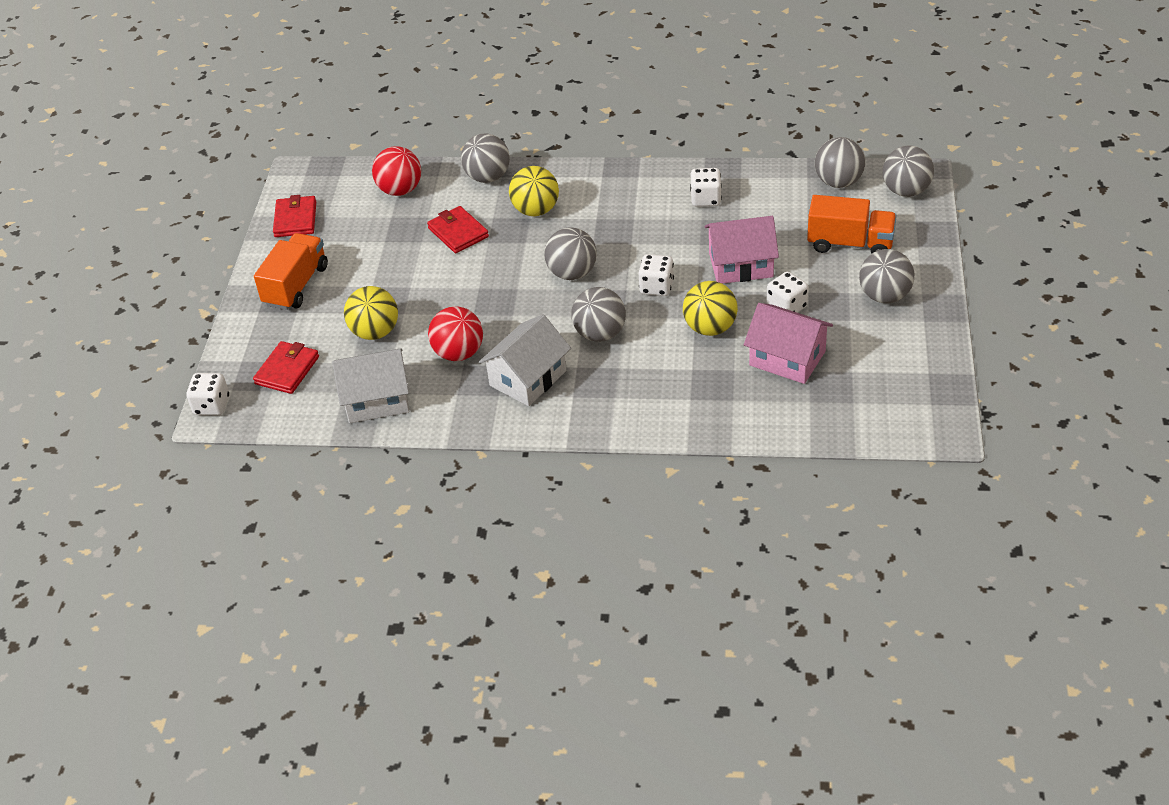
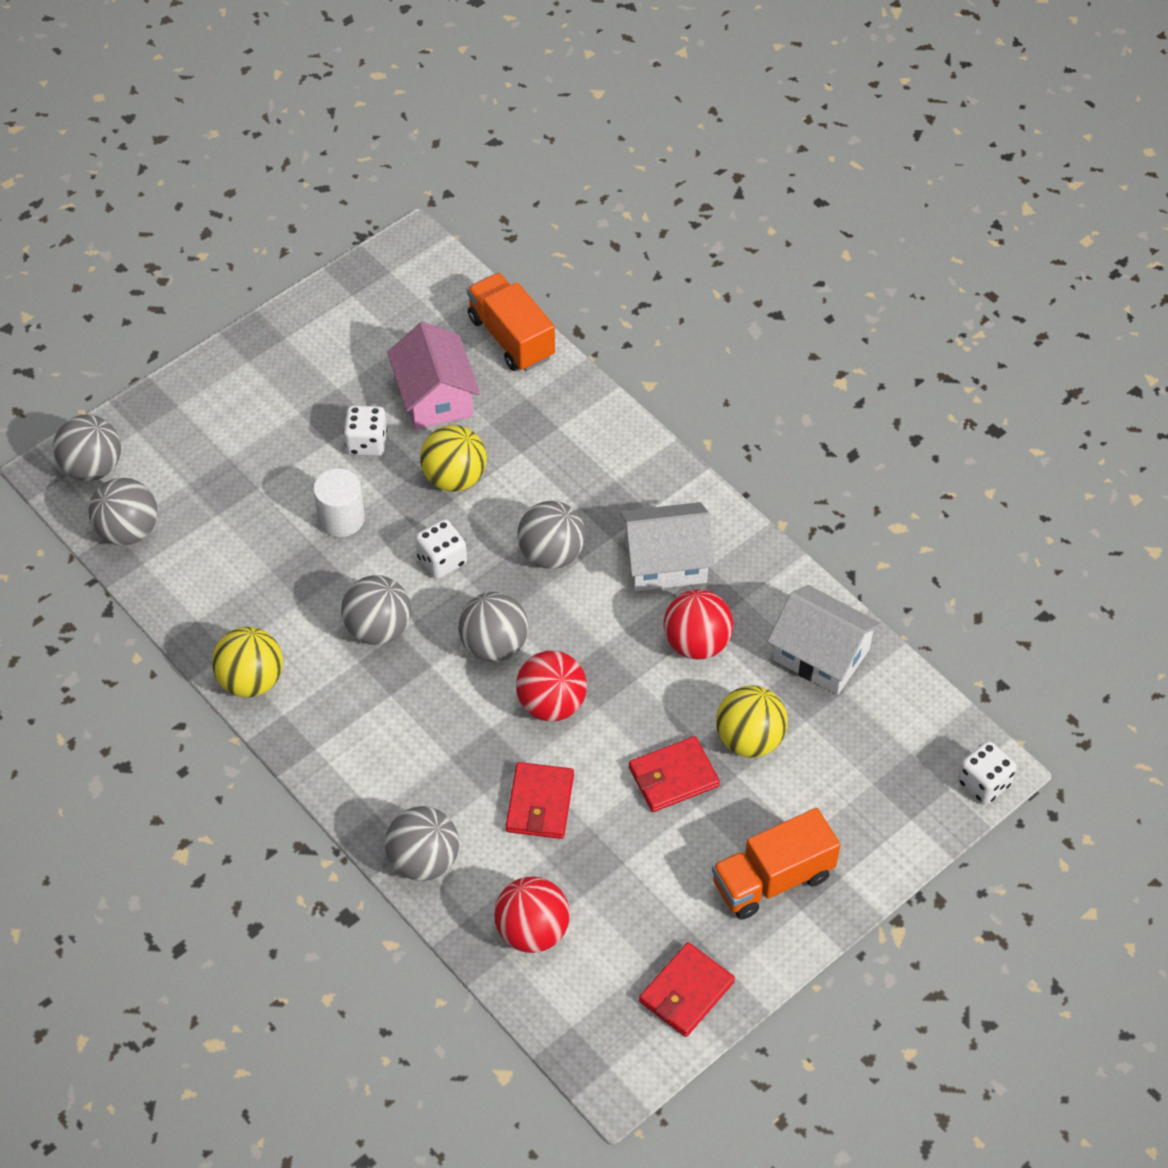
camera: 140 degrees left, 10 degrees up
(287, 370) = (875, 765): red wallet -> red wallet (673, 777)
(506, 272) = (551, 704): none -> red ball
(536, 210) = (432, 761): yellow ball -> yellow ball (251, 680)
(705, 199) = (264, 623): white dice -> none
(740, 265) = (341, 518): pink house -> white cylinder
(850, 244) = (224, 457): orange truck -> orange truck (511, 338)
(884, 296) = (278, 384): grey ball -> grey ball (378, 628)

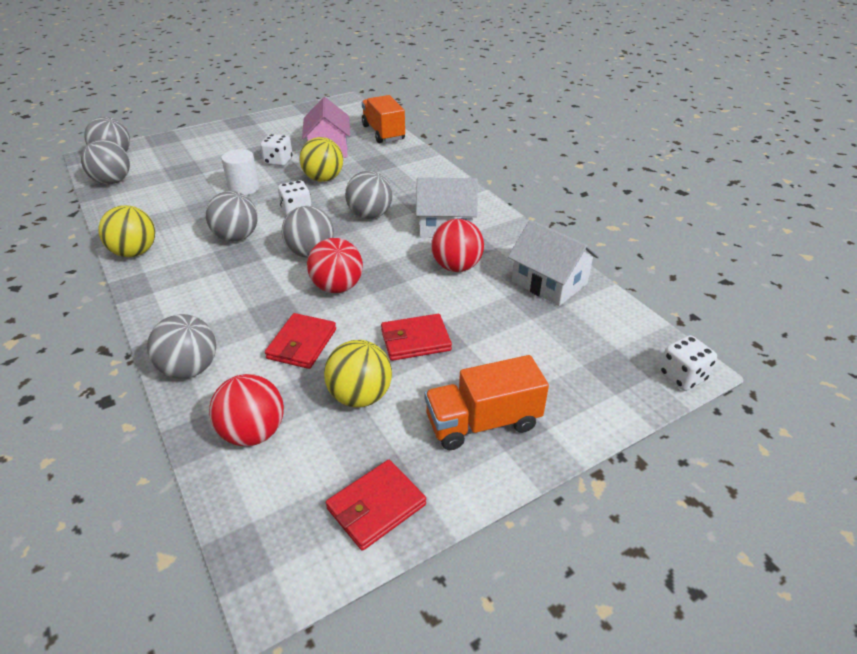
camera: 10 degrees right, 15 degrees down
(749, 739) = (483, 324): yellow ball -> yellow ball (360, 396)

